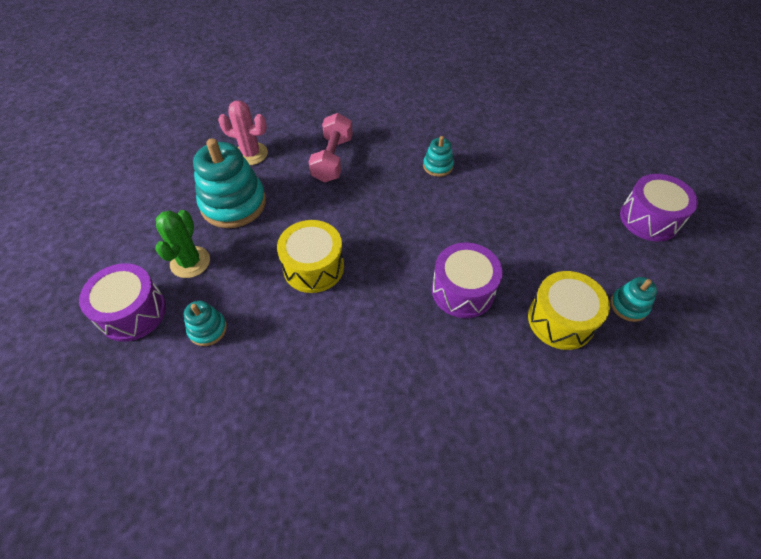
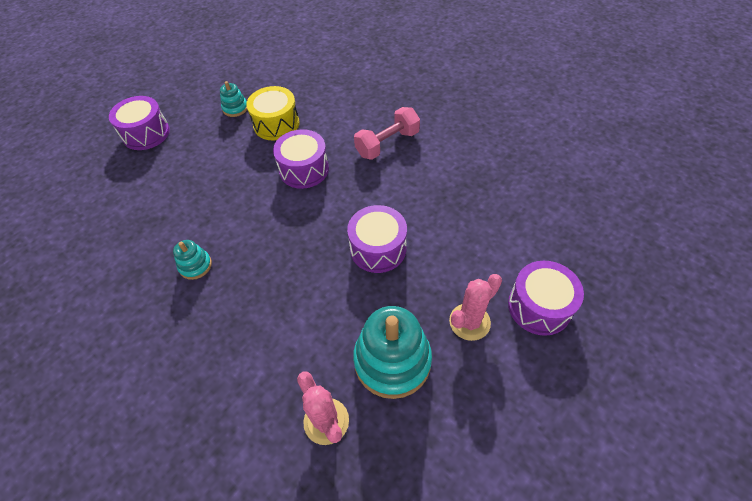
camera: 135 degrees left, 0 degrees up
(190, 262) = (469, 322): green cactus -> pink cactus
(207, 329) = (487, 254): turquoise stacking toy -> none
(313, 267) = (378, 248): yellow drum -> purple drum
(333, 159) = (262, 344): pink dumbbell -> pink dumbbell (387, 144)

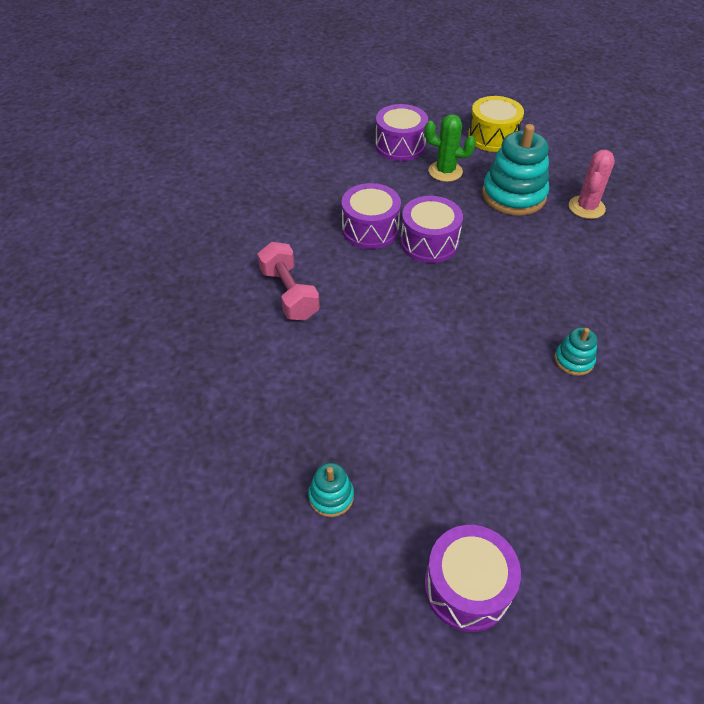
camera: 125 degrees left, 5 degrees down
(276, 124) = (328, 420): yellow drum -> yellow drum (492, 137)
(304, 169) = (382, 346): purple drum -> purple drum (370, 229)
(387, 144) = (289, 294): pink dumbbell -> pink dumbbell turned 45 degrees clockwise
(469, 322) = (445, 171): pink cactus -> green cactus

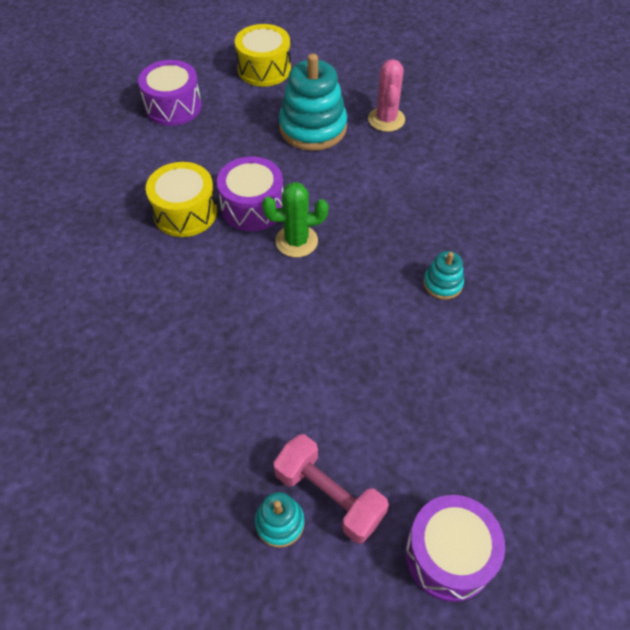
camera: 25 degrees left, 5 degrees up
(289, 294) = (132, 317): pink dumbbell -> pink dumbbell (329, 496)
(370, 229) = (185, 212): purple drum -> yellow drum
(445, 171) = (233, 122): green cactus -> green cactus (296, 241)

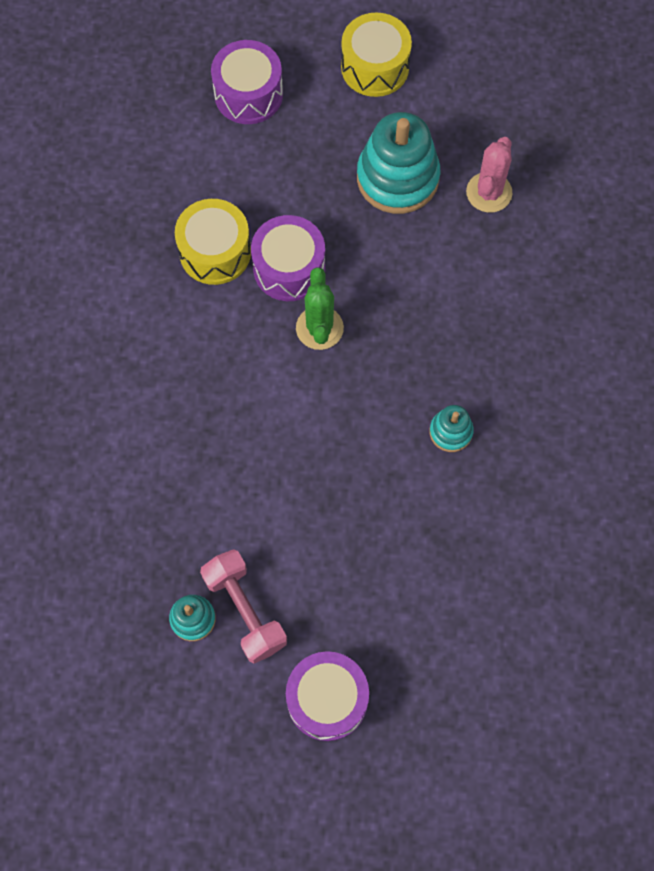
camera: 20 degrees right, 15 degrees up
(296, 241) = (319, 328): green cactus -> green cactus turned 75 degrees clockwise

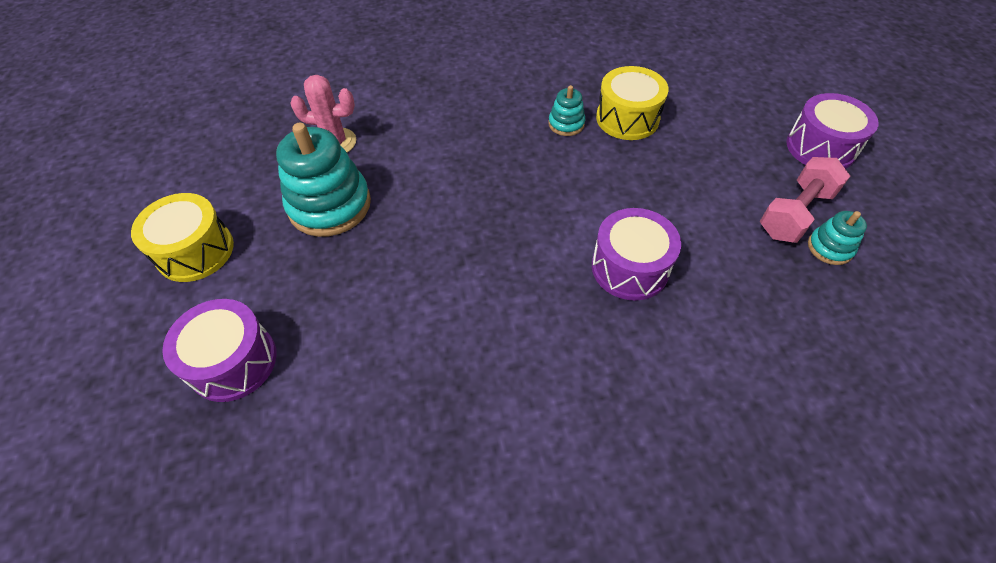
camera: 105 degrees left, 15 degrees down
(215, 252) = (451, 337): yellow drum -> yellow drum (627, 118)
(289, 268) = (451, 265): purple drum -> purple drum (630, 268)
(319, 328) = (508, 226): green cactus -> none

